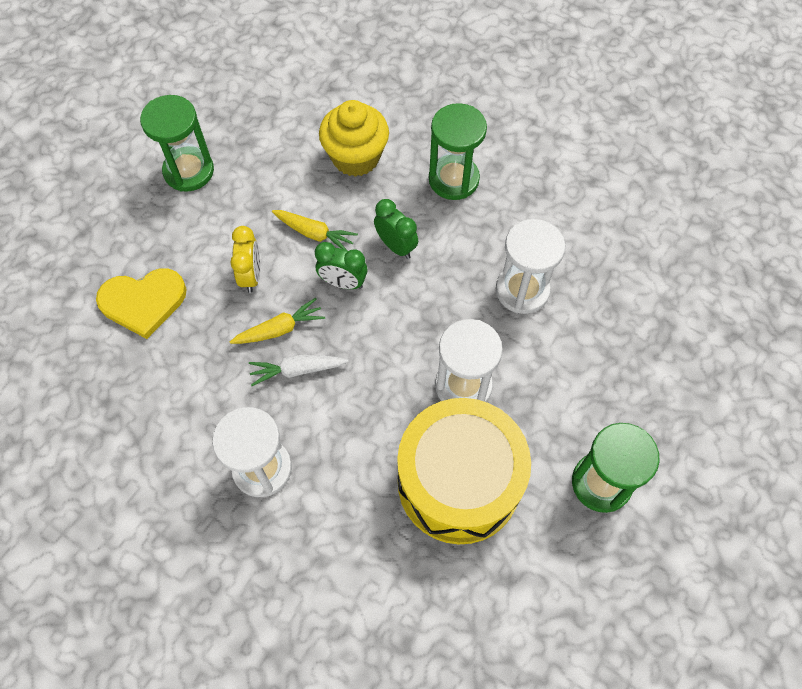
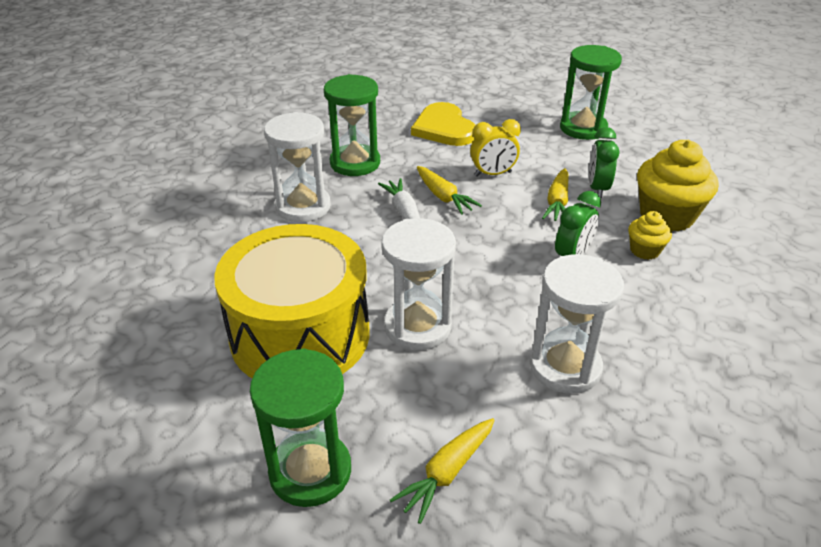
camera: 80 degrees right, 25 degrees down
(343, 283) = (510, 227): green clock -> green clock (597, 188)
(399, 191) = (644, 250): none -> yellow cupcake
(453, 179) = (690, 290): green hourglass -> green hourglass (355, 163)
(609, 391) = (447, 473): none -> yellow carrot

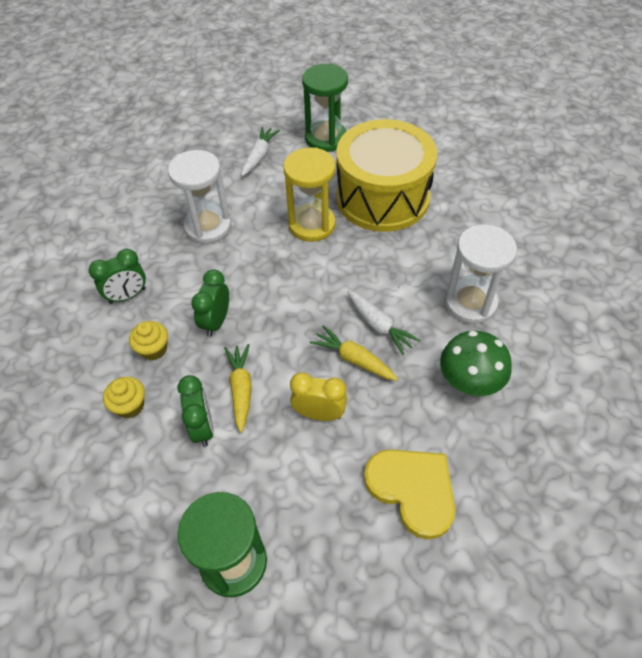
camera: 160 degrees right, 15 degrees up
(355, 163) = (469, 380): green hourglass -> green mushroom
(417, 326) = (312, 225): white hourglass -> yellow hourglass
(447, 473) = (259, 156): yellow carrot -> white carrot
(493, 174) = (319, 413): yellow clock -> yellow clock turned 45 degrees clockwise
(666, 216) = (130, 406): yellow cupcake -> yellow cupcake, size x0.52
(681, 308) = (127, 296): none -> green clock

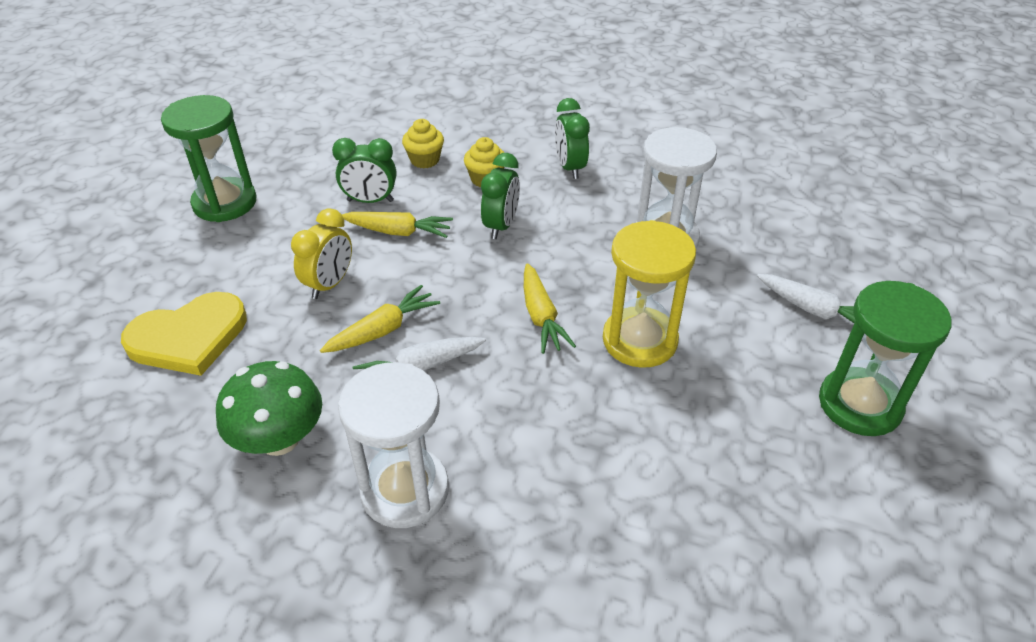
camera: 105 degrees right, 10 degrees down
(216, 322) = (501, 226): green clock -> green clock turned 75 degrees clockwise
(308, 275) = (541, 316): none -> yellow carrot
(382, 197) = (682, 445): yellow drum -> none

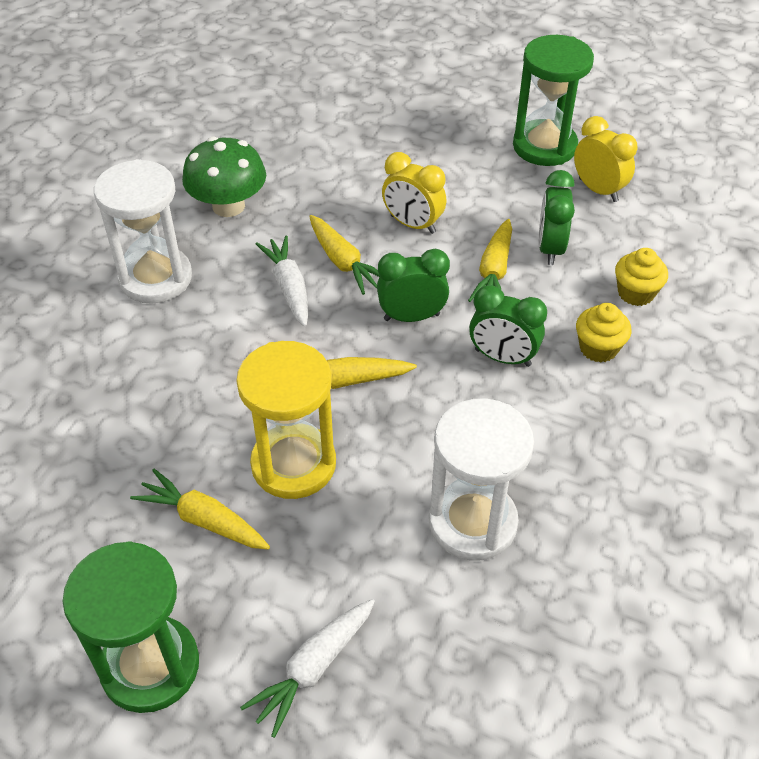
camera: 95 degrees right, 5 degrees up
(189, 337) = (353, 146): yellow heart -> none
(295, 174) = (598, 190): none -> yellow clock
(570, 168) = (630, 437): green clock -> green clock (411, 317)
(714, 392) = (204, 520): none -> yellow carrot

